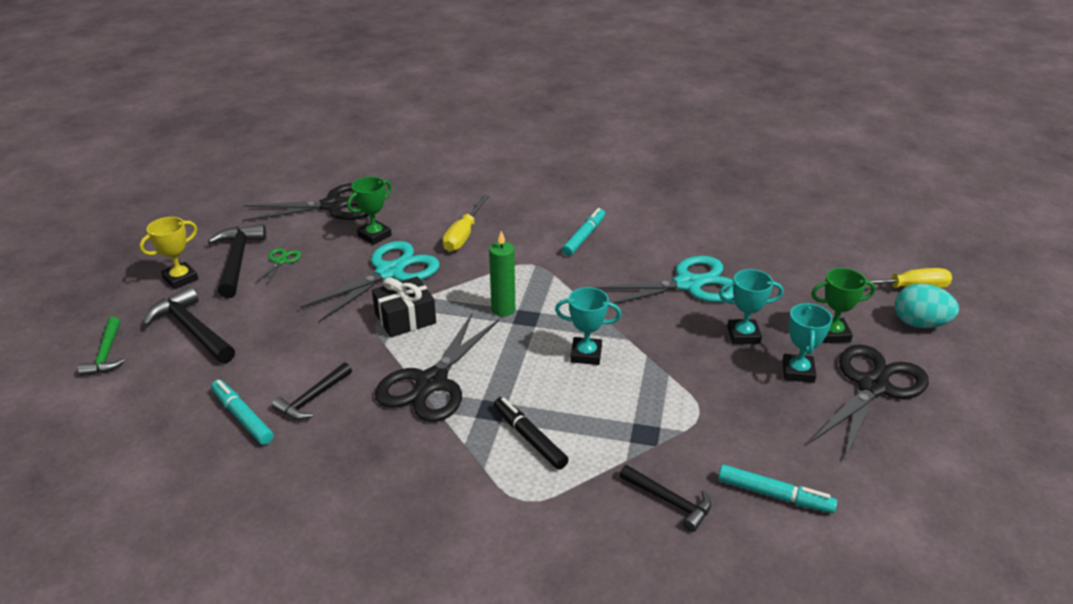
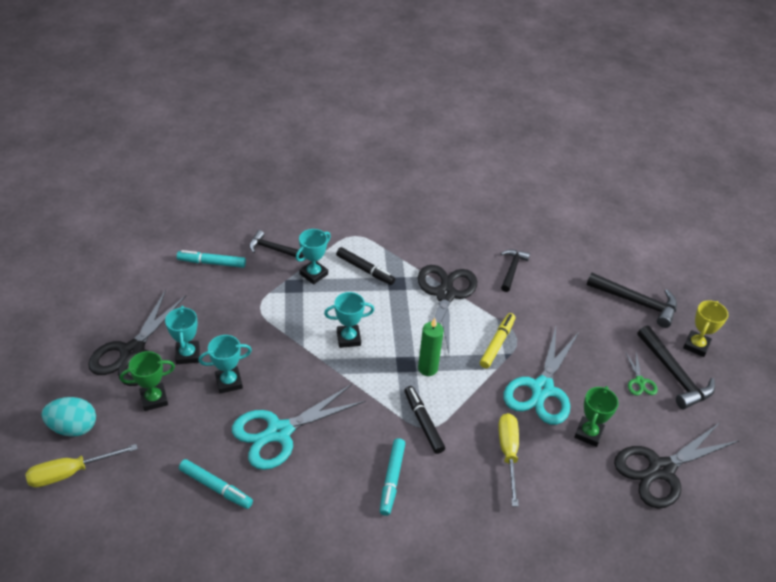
camera: 160 degrees right, 10 degrees up
(106, 354) = (669, 273): green hammer -> none
(242, 417) = (543, 250): turquoise marker -> turquoise marker (216, 487)
(405, 318) = (497, 343): black gift -> yellow marker
(533, 268) = (423, 422): none -> black marker
(610, 446) = (314, 274): none -> turquoise trophy

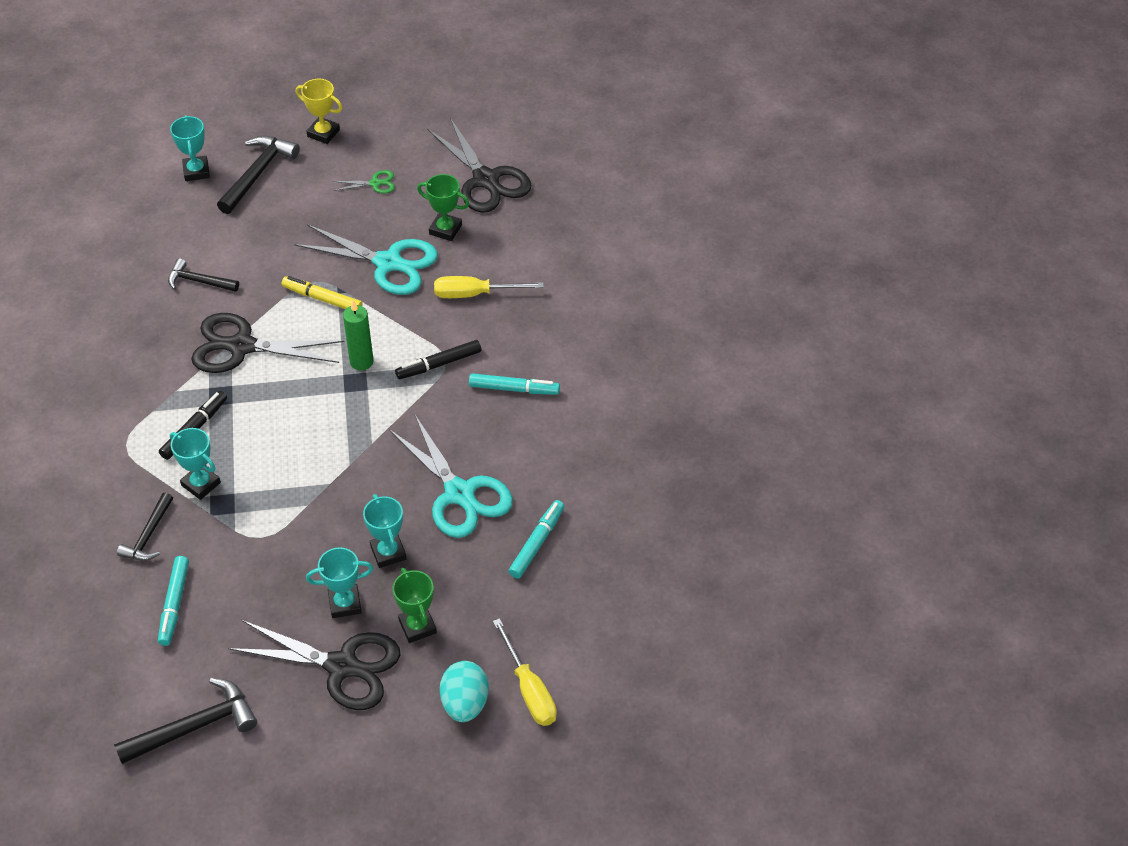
camera: 90 degrees left, 5 degrees up
(348, 338) = (315, 439): turquoise trophy -> turquoise trophy (196, 171)
(674, 375) = (365, 155): black hammer -> black hammer (195, 726)

